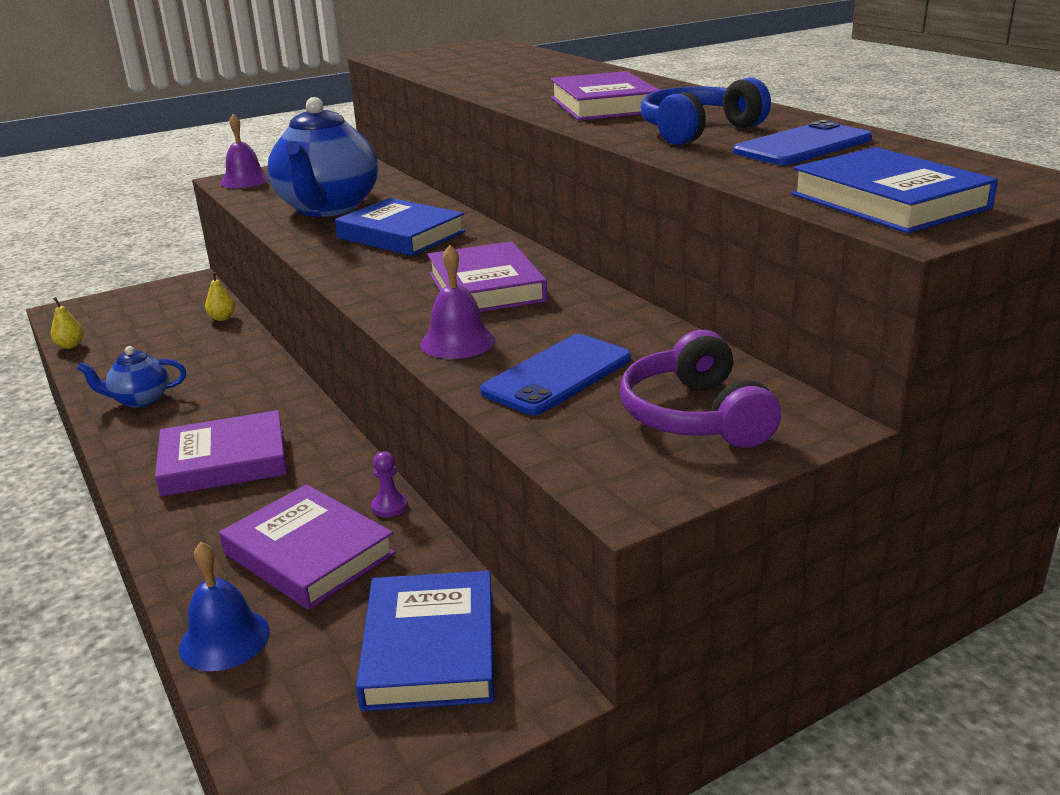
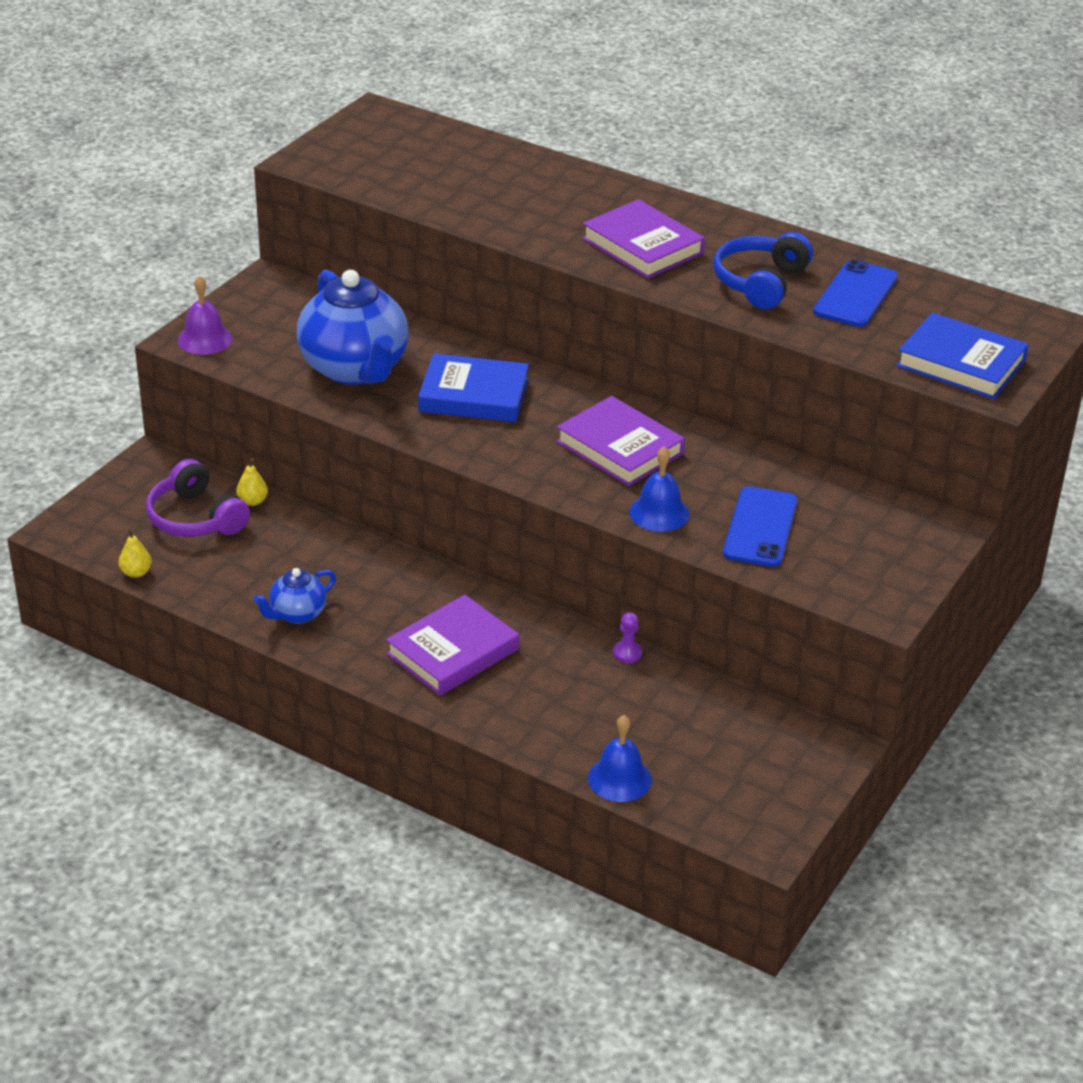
camera: 30 degrees left, 10 degrees up
(308, 554) = (608, 705): purple book -> none
(430, 648) = (756, 742): blue book -> none
(457, 342) = (659, 513): purple bell -> blue bell
(695, 416) = (876, 540): purple headphones -> purple headphones (195, 518)

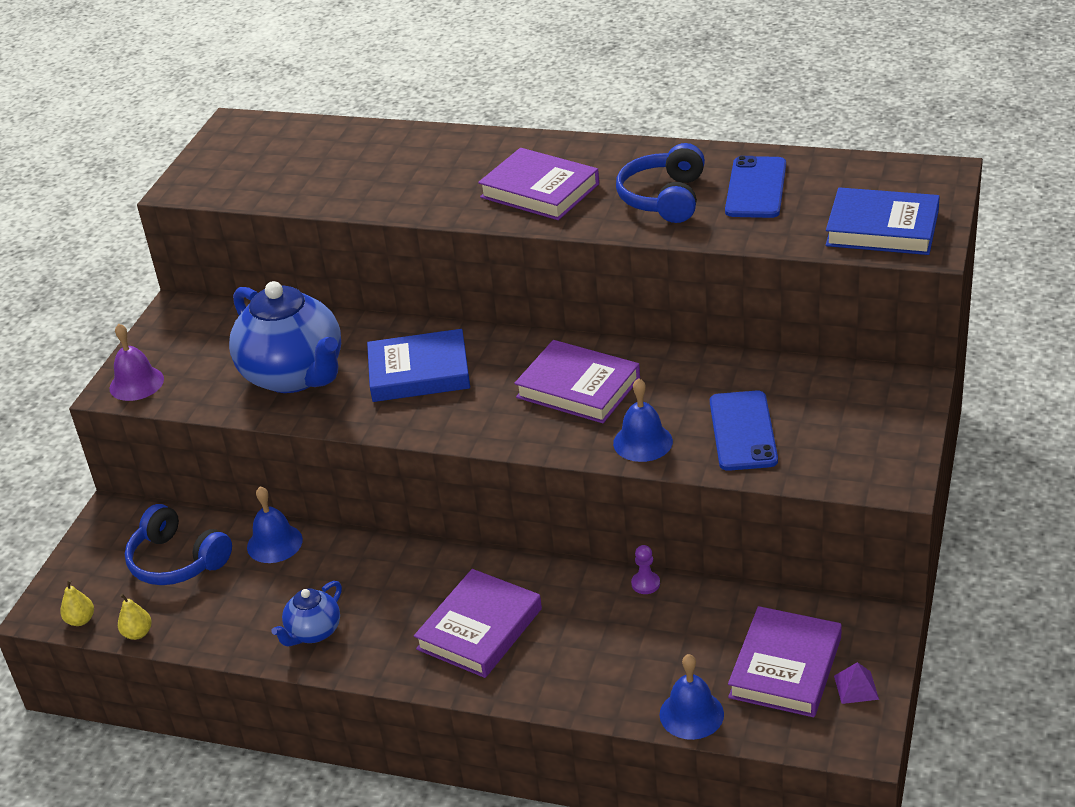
camera: 10 degrees left, 0 degrees up
(195, 518) = (177, 561): purple headphones -> blue headphones
(252, 501) = (227, 529): yellow pear -> yellow pear (81, 620)
(292, 525) = (274, 543): none -> blue bell
(728, 762) = (785, 667): none -> purple book
(787, 797) = (856, 687): none -> purple pyramid

